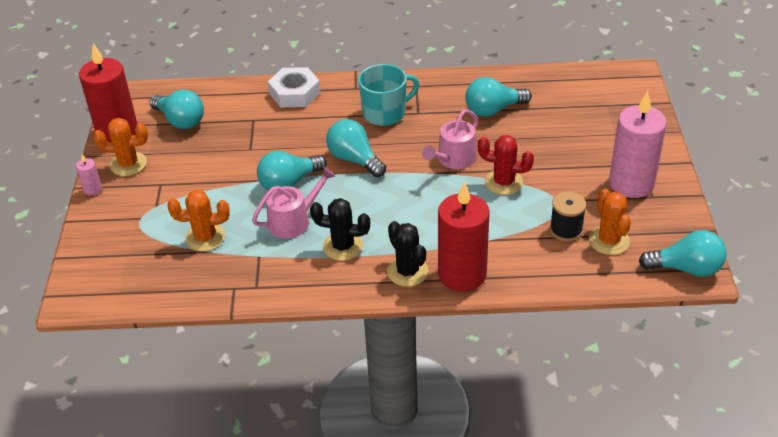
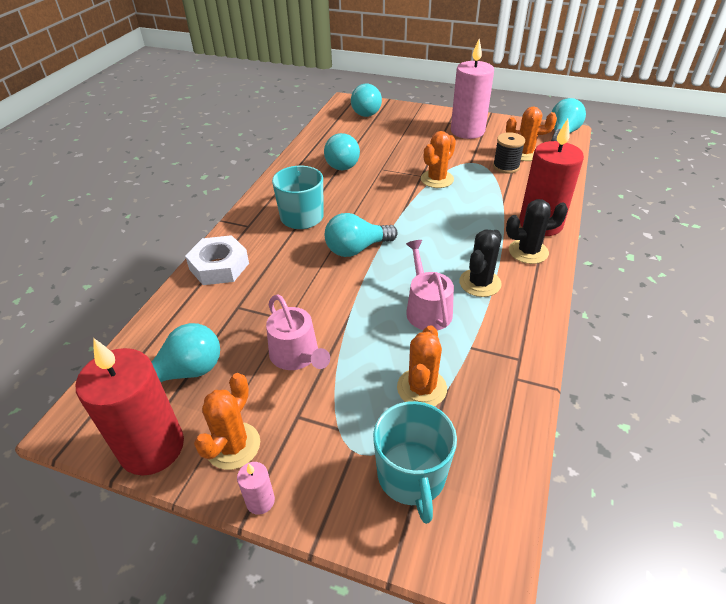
camera: 70 degrees left, 0 degrees up
(127, 250) = (412, 476): none -> turquoise mug
(289, 183) = (365, 300): turquoise light bulb -> turquoise light bulb (364, 111)
(454, 159) = (393, 195): pink watering can -> pink watering can (297, 355)
(503, 182) = (437, 179): red cactus -> orange cactus

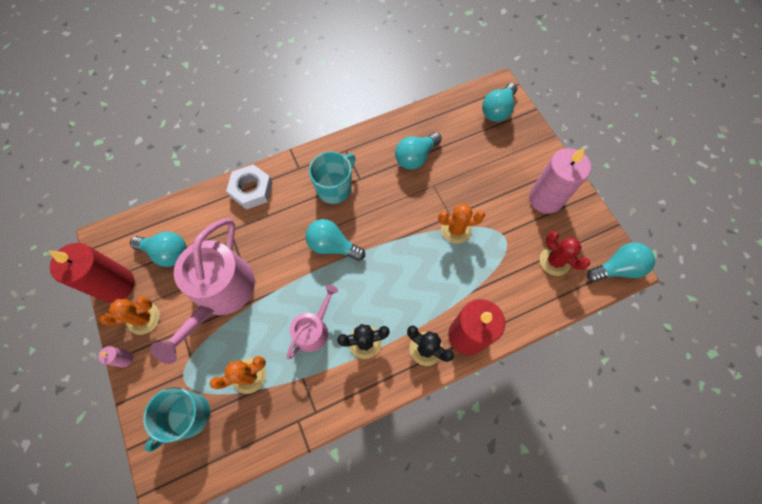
camera: 45 degrees right, 25 degrees up
(297, 355) = (220, 293): pink watering can -> pink watering can, size x1.84
(506, 167) = (521, 262): black spool -> none
(524, 153) = (554, 261): orange cactus -> red cactus

